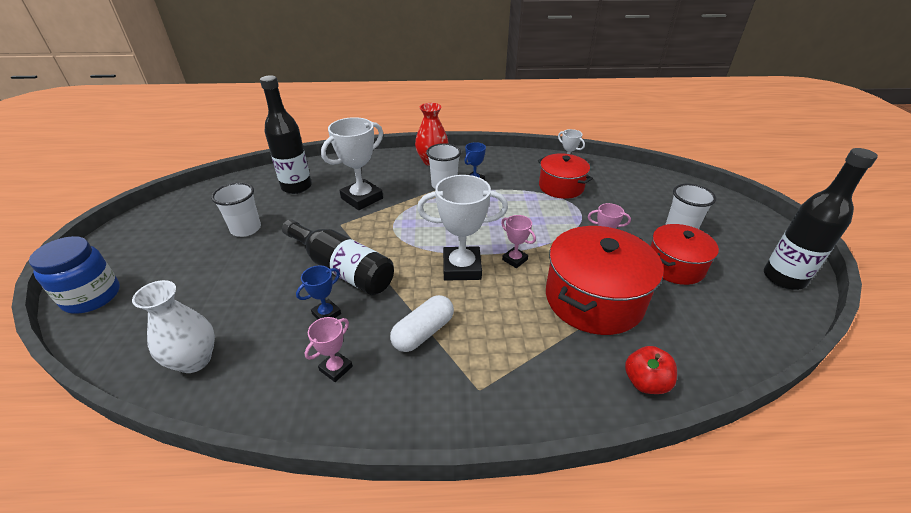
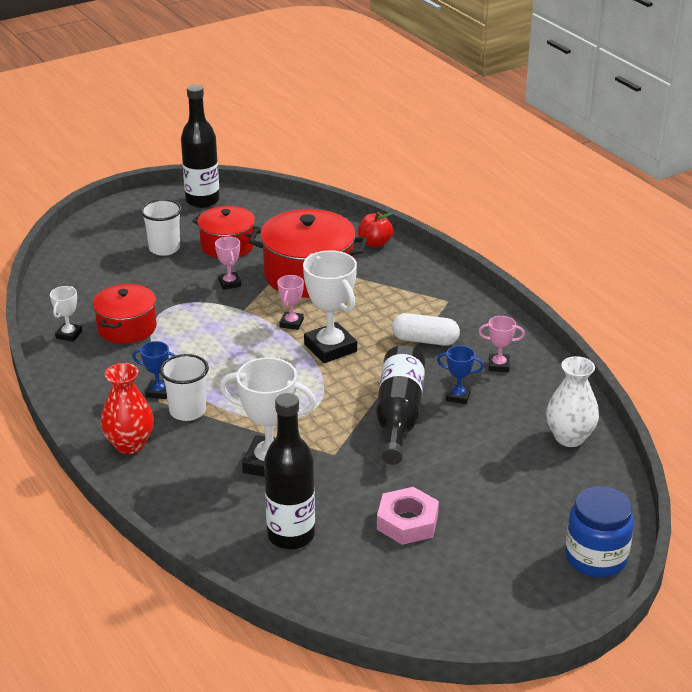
camera: 120 degrees left, 5 degrees down
(246, 229) = (407, 522): white cup -> pink nut

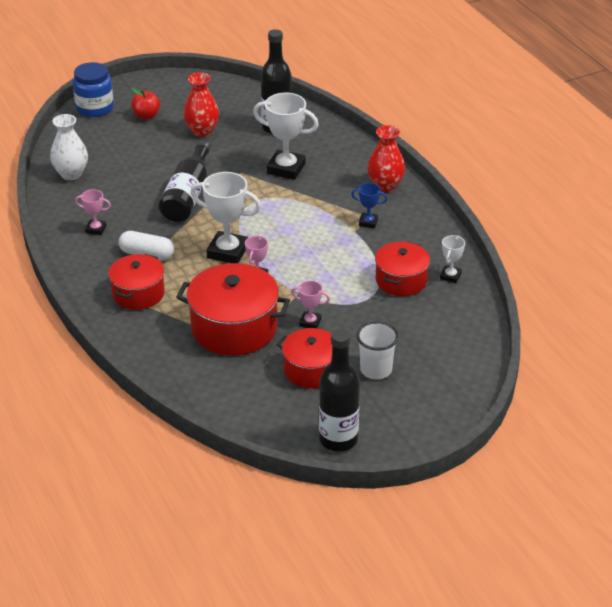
camera: 175 degrees left, 5 degrees up
(187, 411) = (345, 207): white cup -> none
(229, 283) = (310, 322): pink trophy -> pink trophy turned 60 degrees counterclockwise
(330, 348) = (227, 252): white trophy -> white trophy turned 45 degrees counterclockwise
(375, 243) = (160, 364): red apple -> red apple (146, 116)
(407, 522) = (202, 131): pink nut -> red vase
(419, 300) = (138, 293): none -> red pot
(458, 396) = (138, 207): blue trophy -> none

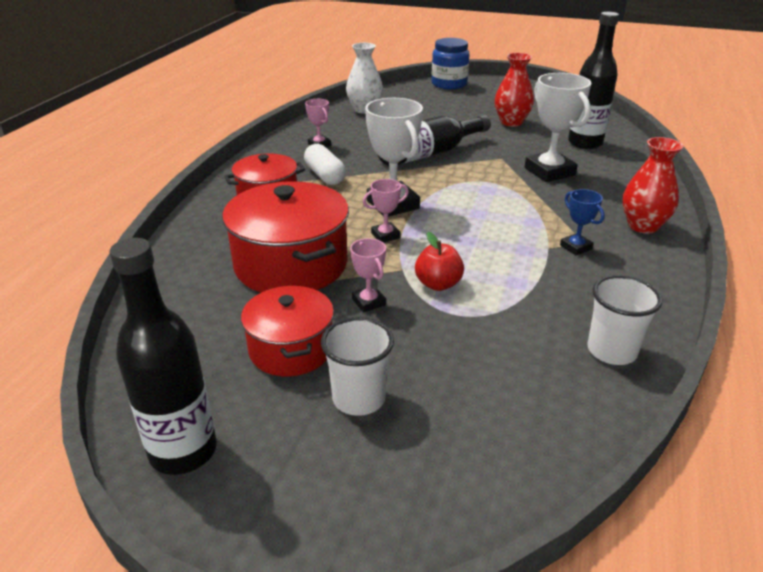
camera: 45 degrees right, 5 degrees down
(146, 116) = (480, 100): red apple -> red apple (438, 284)
(401, 280) = (537, 320): red pot -> none
(450, 276) = (611, 351): white trophy -> white cup

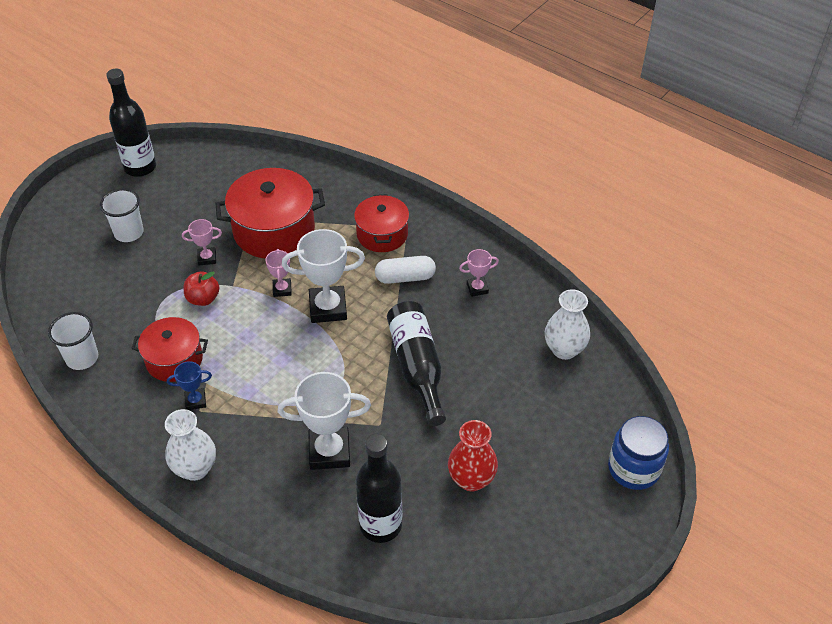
camera: 110 degrees right, 15 degrees up
(291, 349) = (186, 214): red pot -> red pot (174, 360)
(643, 226) = (195, 468): red vase -> white vase

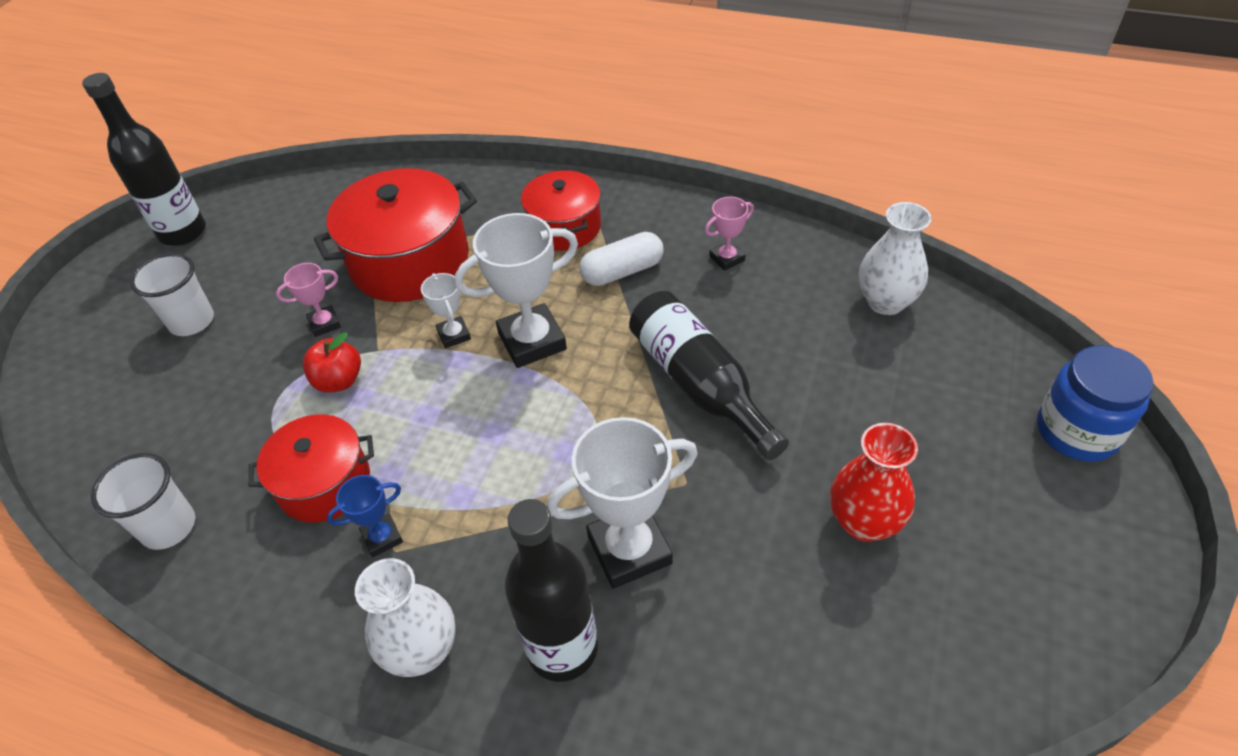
camera: 15 degrees left, 0 degrees up
(282, 289) = (454, 335): pink trophy -> white trophy
(380, 525) = (766, 643): black bottle -> black bottle (562, 648)

